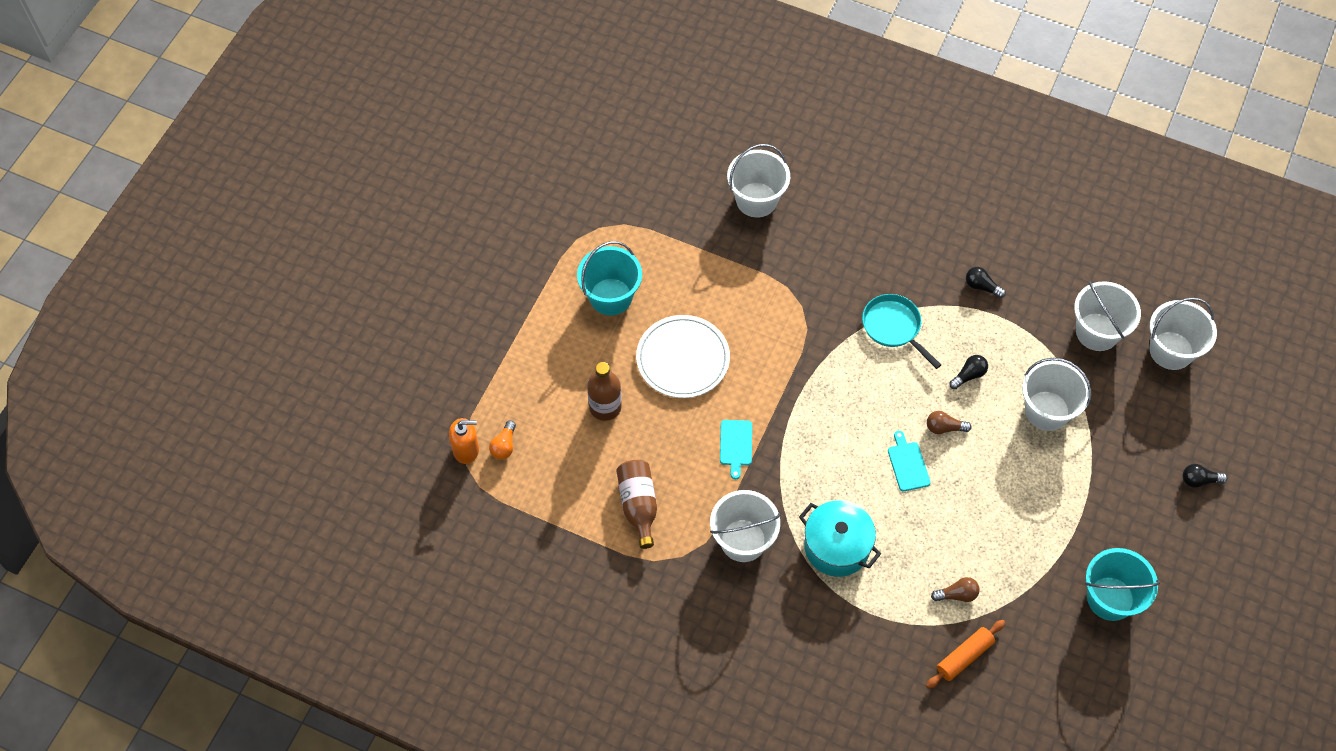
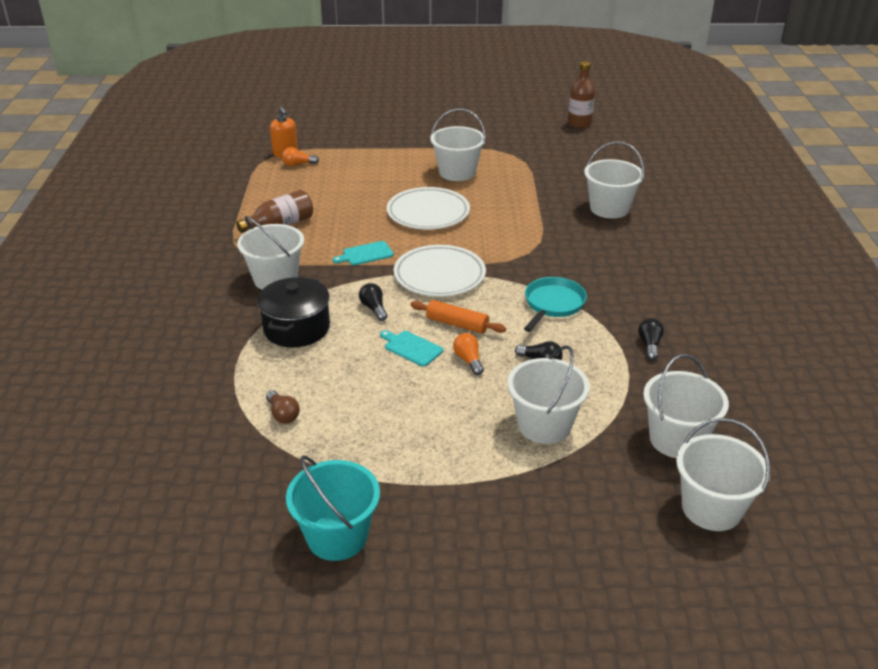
camera: 65 degrees right, 25 degrees down
(605, 407) = (359, 192): brown bottle -> brown bottle (579, 123)
(611, 297) = (457, 172): turquoise bucket -> white bucket
(804, 396) = (439, 275): none -> white plate
(836, 547) = (296, 328): turquoise pot -> black pot
(907, 464) = (411, 348): turquoise cutting board -> turquoise cutting board turned 105 degrees counterclockwise
(944, 428) = (468, 360): brown light bulb -> orange light bulb
(964, 657) = (212, 437): orange rolling pin -> orange rolling pin (457, 324)
(1199, 480) = (552, 582): black light bulb -> black light bulb (374, 308)

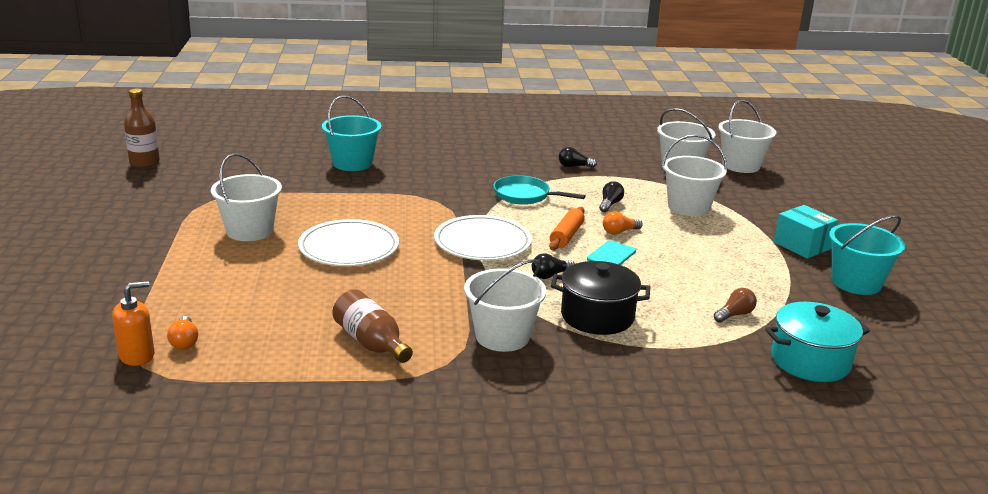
camera: 95 degrees left, 10 degrees down
(188, 449) = (810, 361): none -> turquoise pot
(365, 254) = (443, 282): turquoise cutting board -> none
(439, 510) = (802, 245): none -> turquoise box
(609, 208) = (352, 163): white bucket -> turquoise bucket

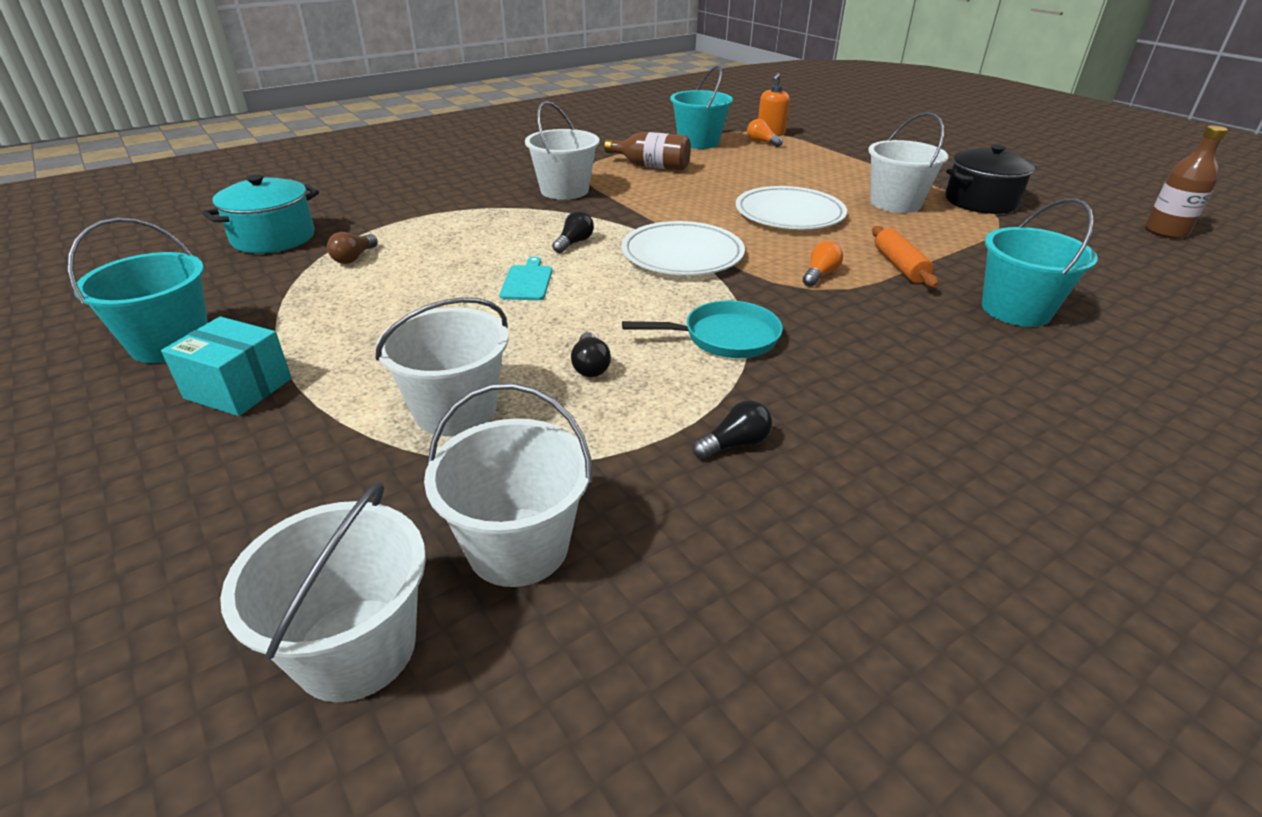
camera: 150 degrees right, 10 degrees up
(252, 369) = (698, 142): none -> turquoise bucket
(566, 236) = (602, 292): orange rolling pin -> orange rolling pin (900, 266)
(597, 316) = (497, 222): black pot -> black pot (980, 201)
(619, 232) = (540, 319): orange light bulb -> orange light bulb (820, 275)

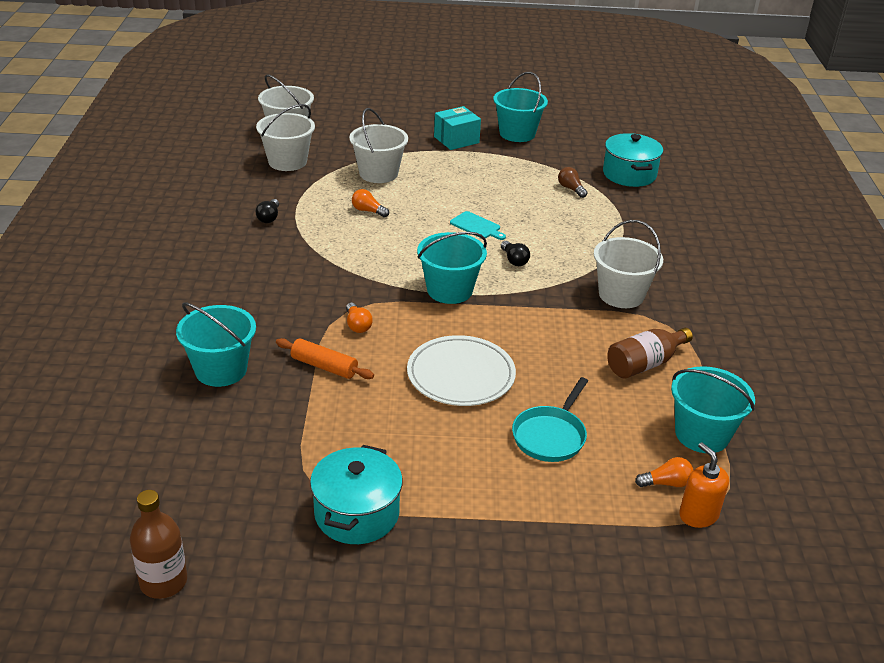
camera: 125 degrees right, 0 degrees up
(590, 366) = (368, 211): black light bulb -> orange light bulb
(682, 254) = (449, 290): white plate -> turquoise bucket
(725, 337) = (341, 255): turquoise pan -> turquoise pan (550, 436)
(895, 203) = (415, 451): white bucket -> none
(980, 201) = (357, 513): black pot -> turquoise pot

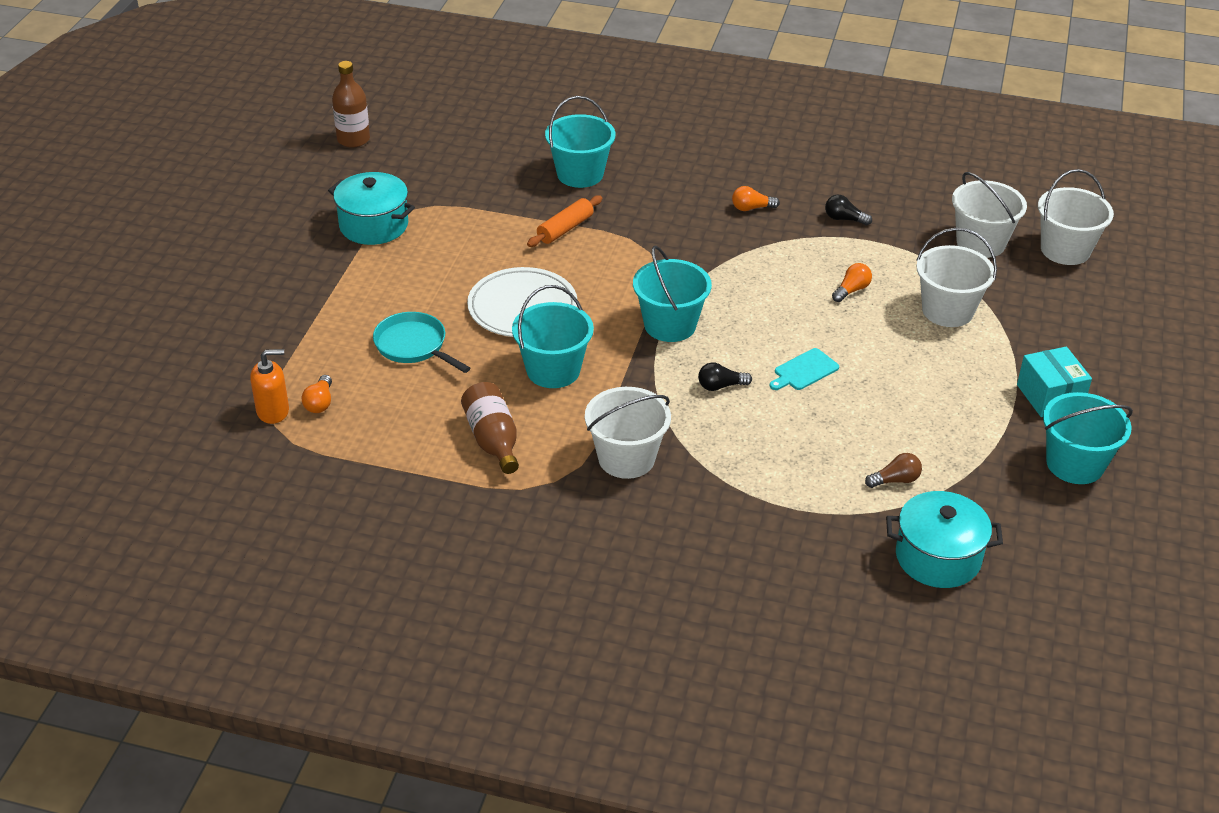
camera: 105 degrees right, 5 degrees up
(357, 325) = (624, 255): orange light bulb -> orange light bulb (751, 208)
(702, 434) = (370, 448): turquoise bucket -> turquoise bucket (553, 370)

